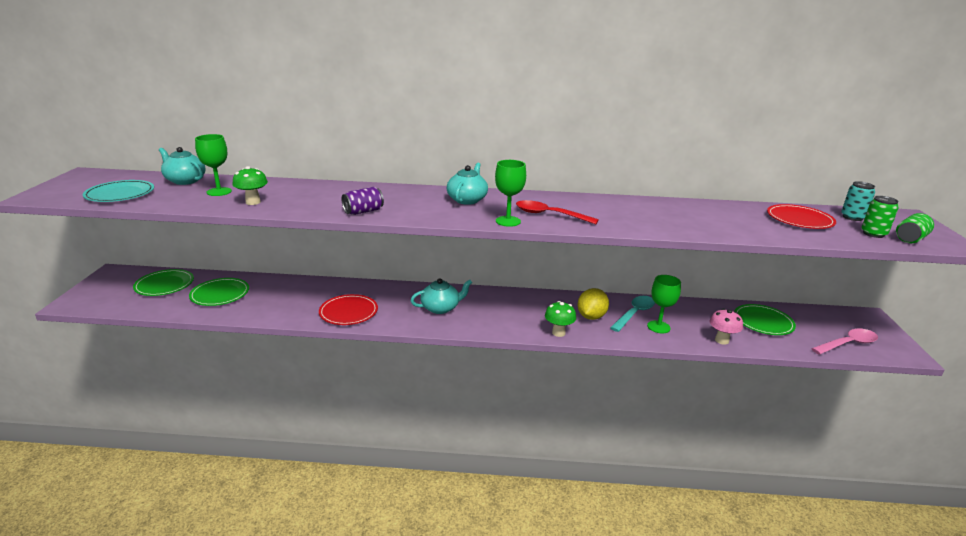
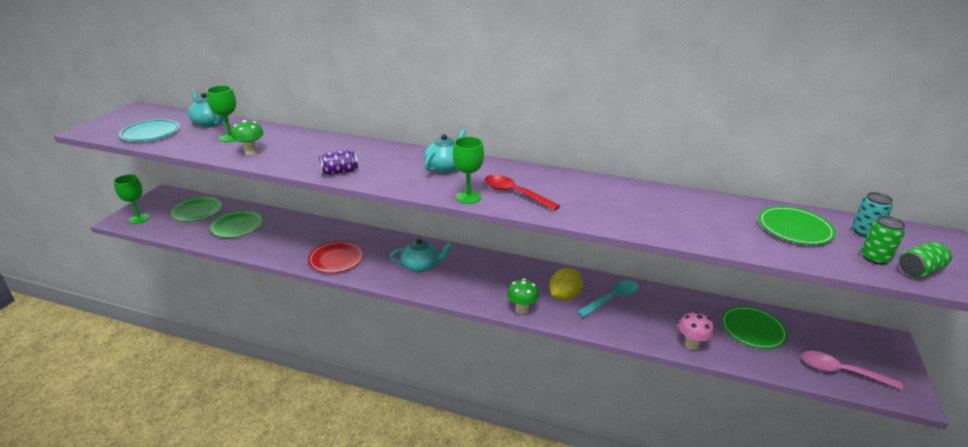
camera: 15 degrees right, 5 degrees up
(658, 327) = (630, 318): green goblet -> green goblet (139, 218)
(799, 219) = (794, 228): red plate -> green plate
(848, 344) = (841, 371): pink spoon -> pink spoon turned 150 degrees counterclockwise

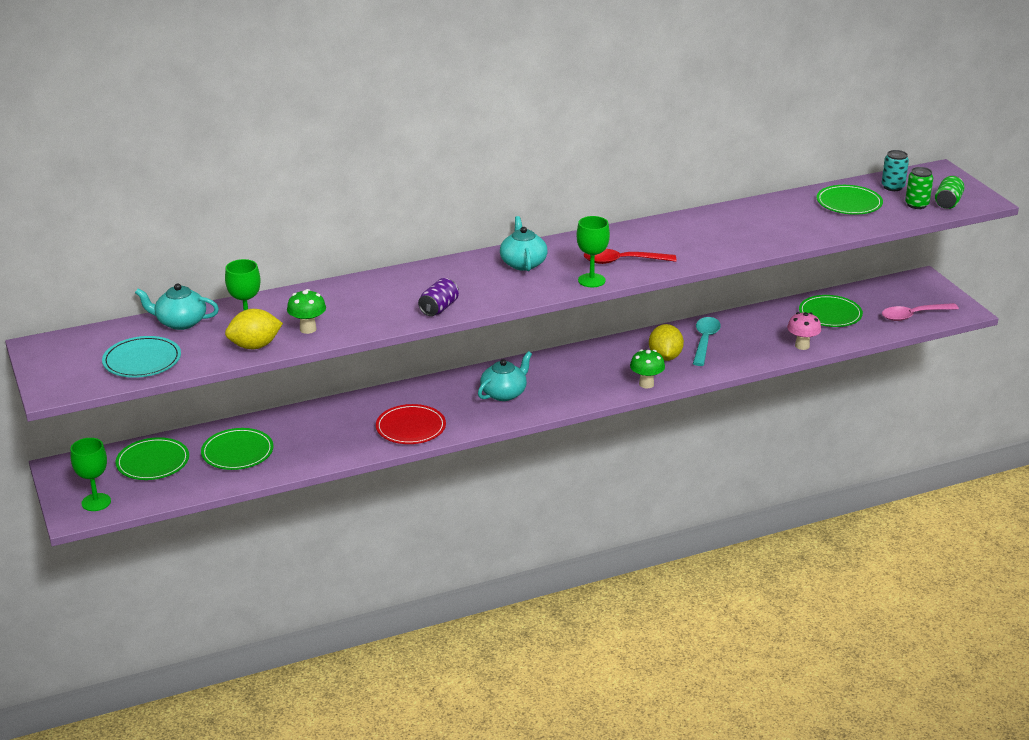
camera: 40 degrees left, 0 degrees up
(208, 149) = (255, 346): none -> yellow lemon

